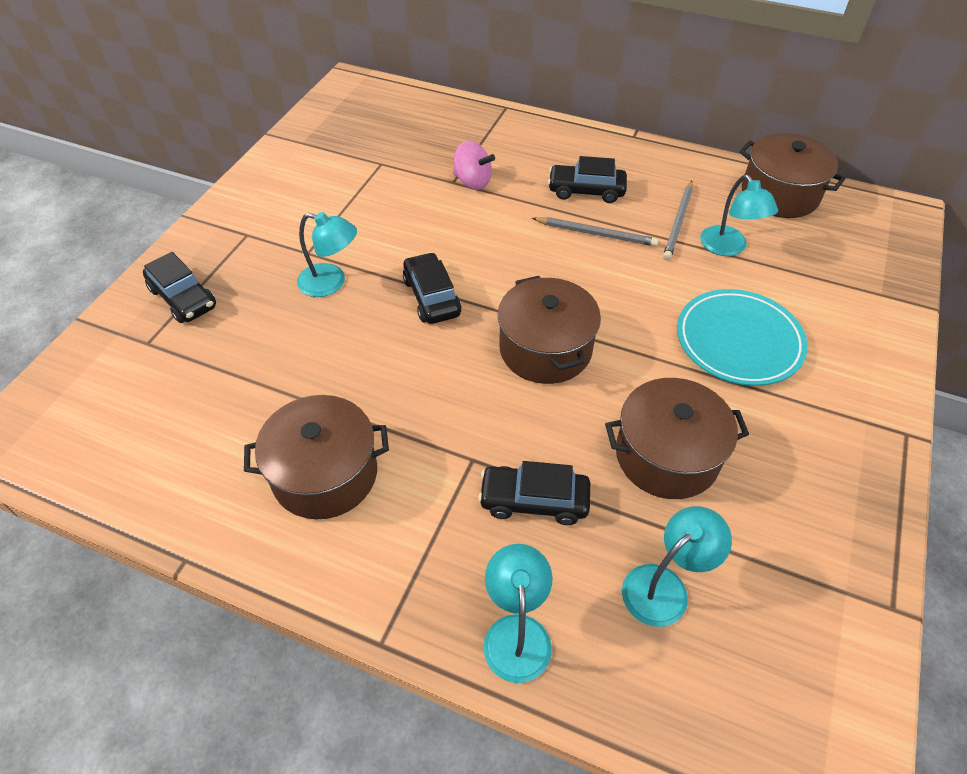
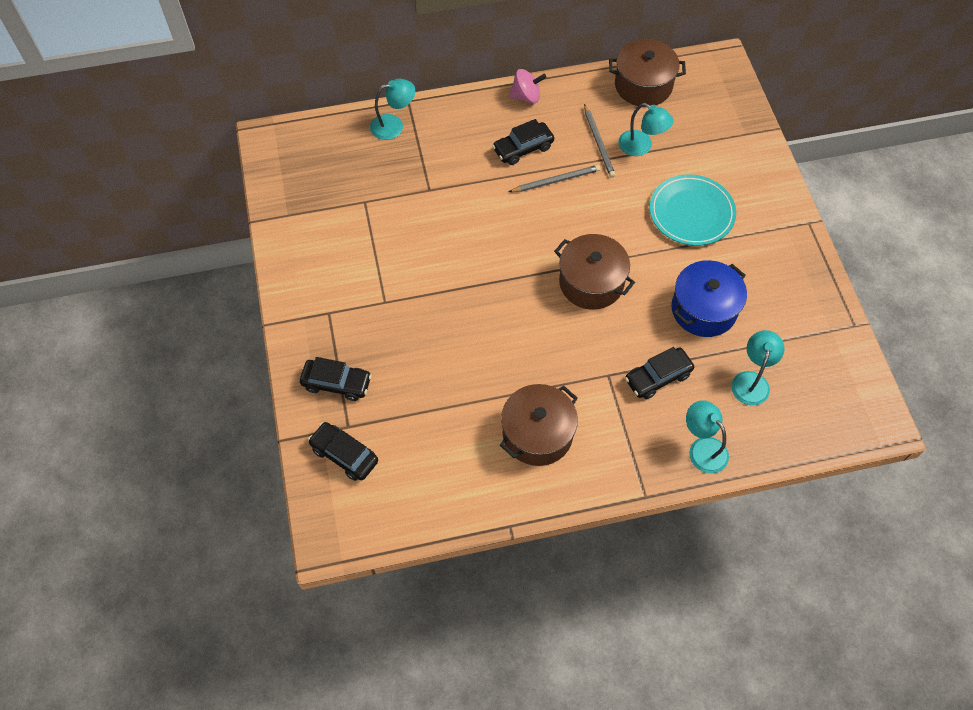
camera: 35 degrees left, 10 degrees up
(331, 283) = (422, 314): turquoise lamp -> turquoise lamp (394, 125)
(431, 297) = (495, 287): black car -> black car (344, 455)
(472, 182) = (442, 182): pink spinning top -> pink spinning top (526, 96)
(667, 455) = (703, 309): brown pot -> blue pot

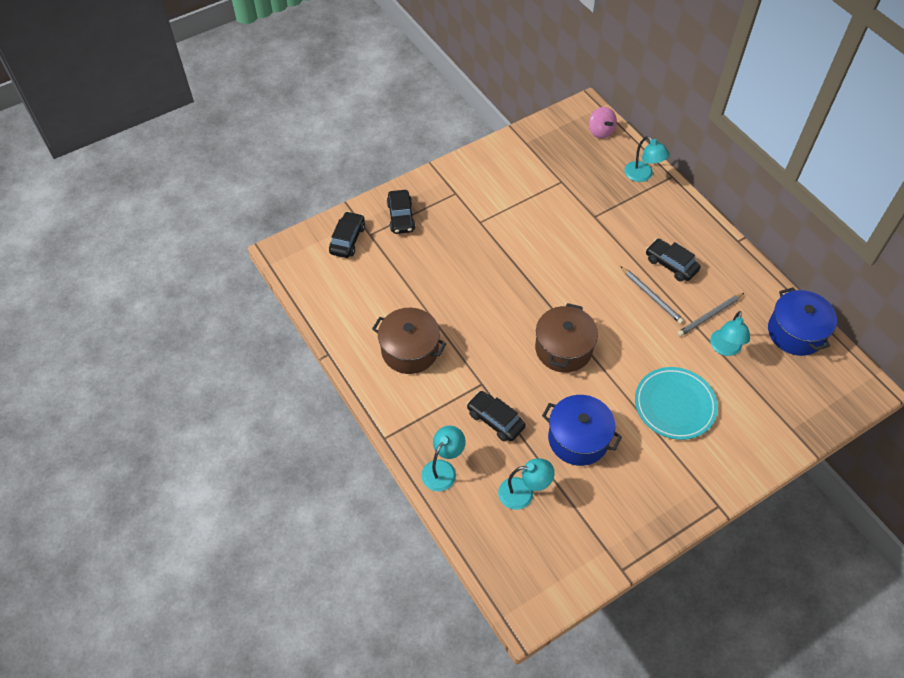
camera: 70 degrees right, 5 degrees down
(526, 96) = (726, 251): pink spinning top -> pink spinning top (600, 131)
(643, 85) = (795, 332): brown pot -> blue pot

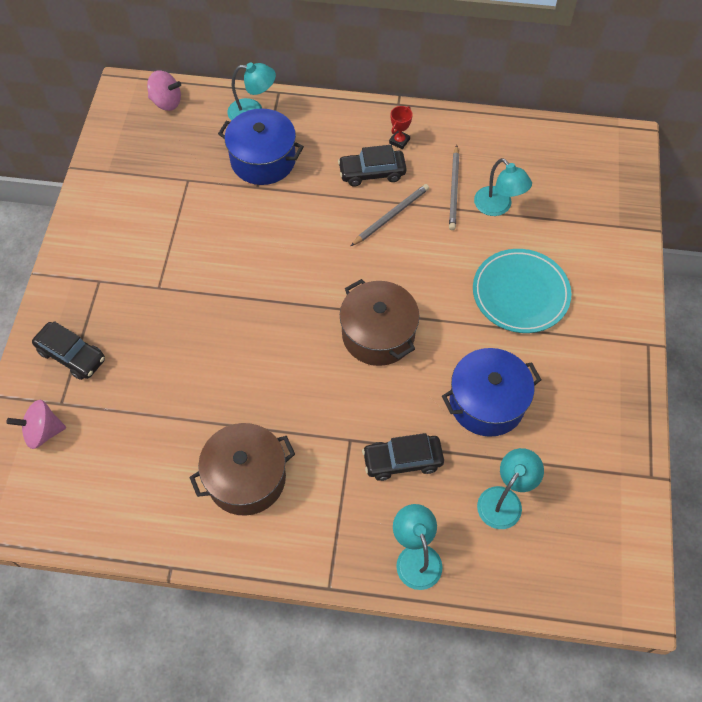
camera: 50 degrees left, 5 degrees up
(347, 240) = (43, 432): black car -> pink spinning top
(651, 296) = (391, 216): grey pencil -> grey pencil turned 45 degrees counterclockwise
(711, 261) = (399, 141): none -> red trophy
(795, 332) = (529, 143): blue pot -> blue pot (263, 160)

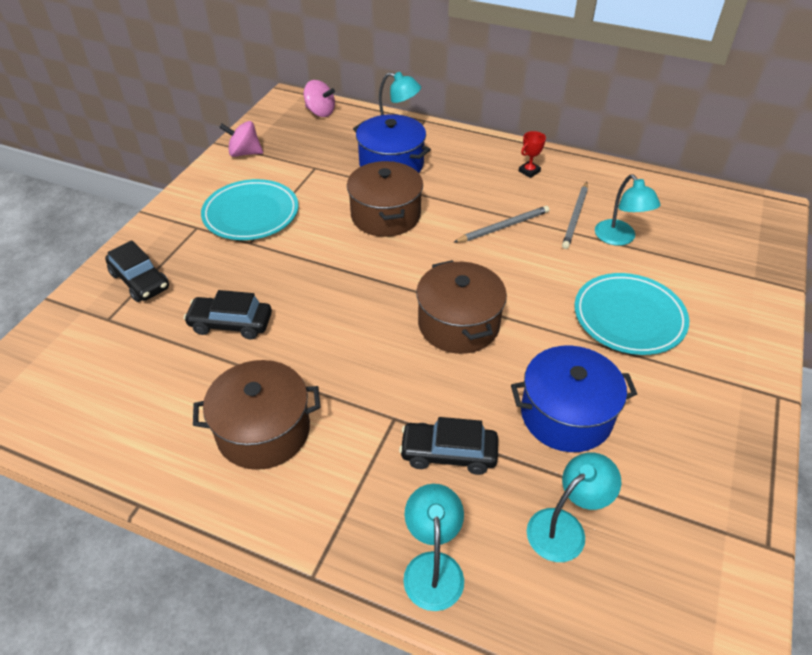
camera: 15 degrees right, 15 degrees down
(43, 432) = (77, 340): pink spinning top -> pink spinning top (244, 153)
(146, 253) = (251, 214): none -> turquoise plate
(277, 226) = (385, 215): none -> brown pot
(372, 173) = (494, 190): black car -> black car (231, 324)

